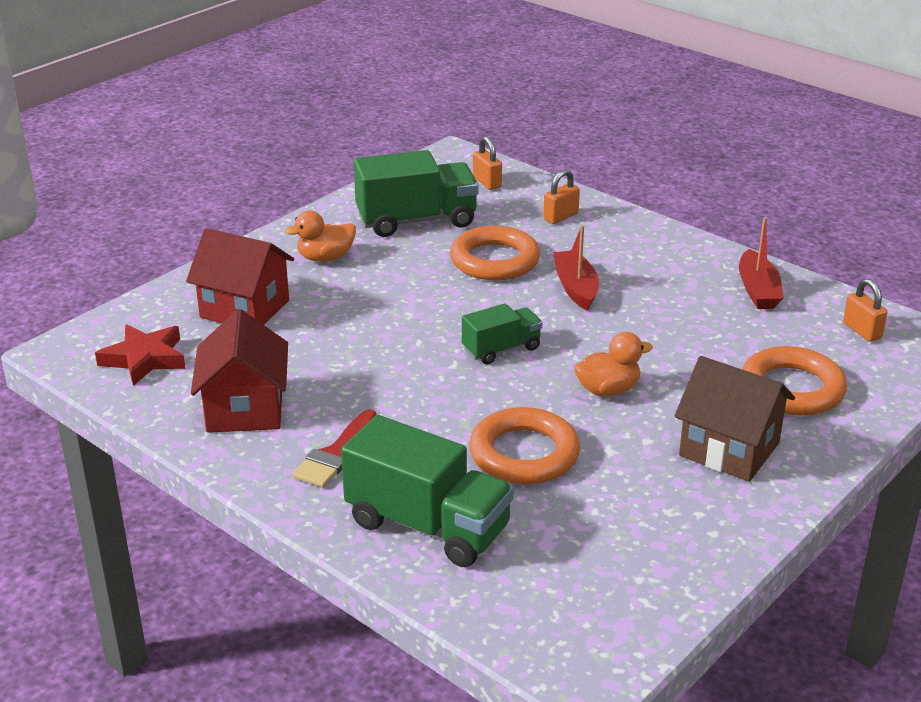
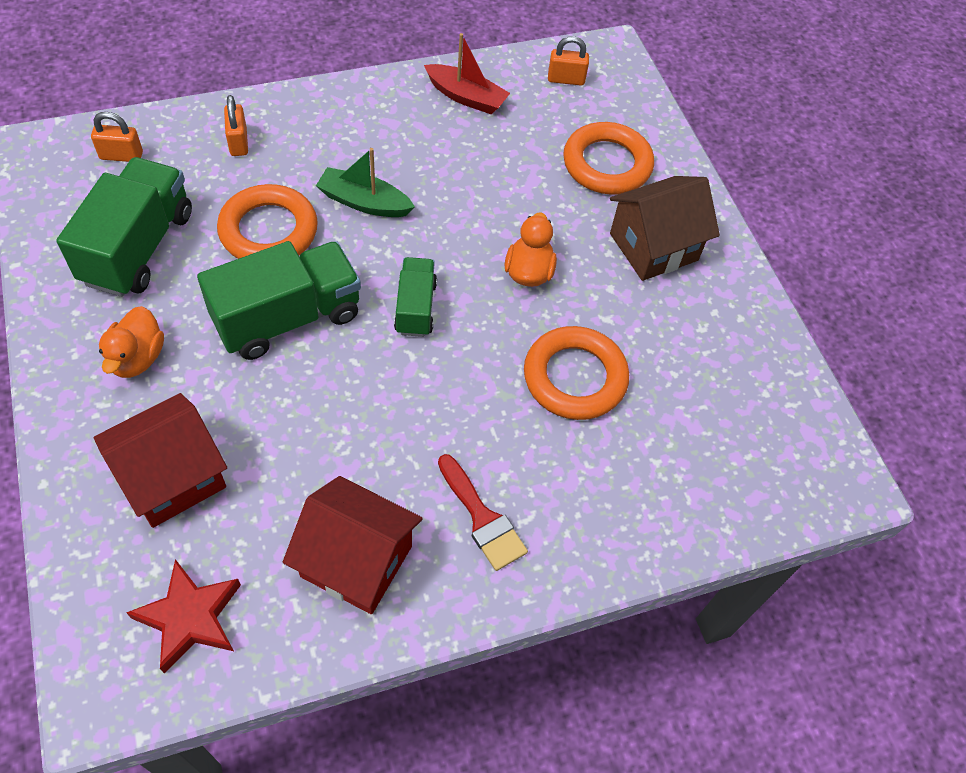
camera: 65 degrees left, 25 degrees up
(428, 525) = (626, 498): green truck -> green truck (287, 317)
(575, 287) = (364, 202): red boat -> green boat

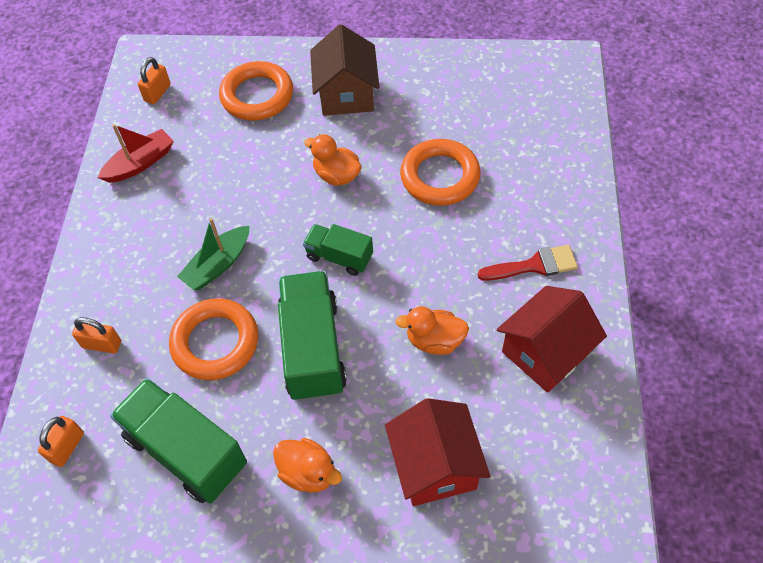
camera: 60 degrees left, 0 degrees up
(190, 618) = (561, 475): red star -> none
(335, 434) = (434, 340): none -> orange duck

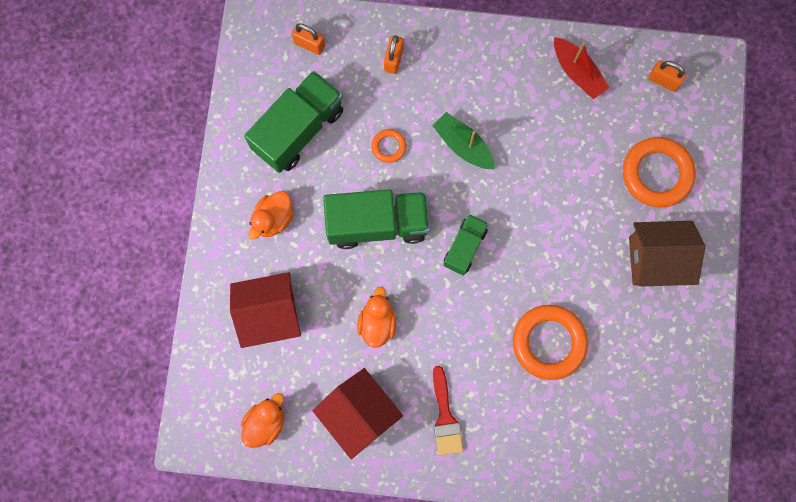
camera: 90 degrees right, 20 degrees up
(215, 342) = (388, 147): orange ring -> orange ring, size x0.49
(336, 175) = (555, 247): orange duck -> orange duck (266, 422)

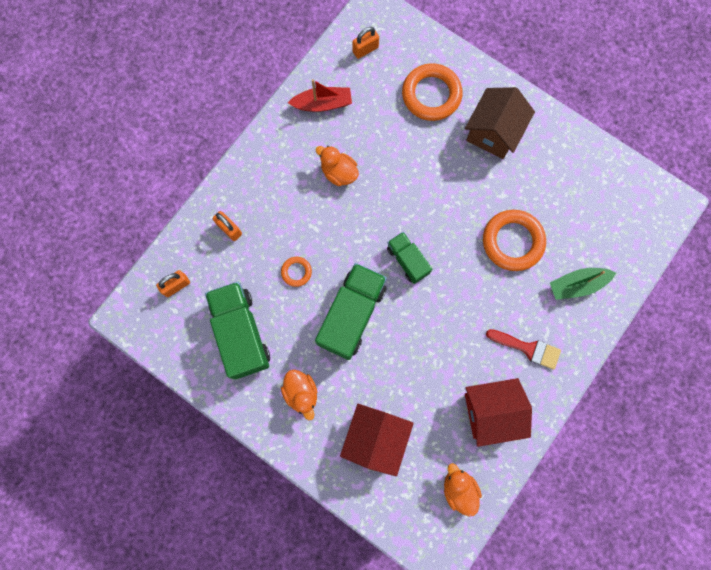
camera: 60 degrees left, 0 degrees up
(377, 323) = (428, 358): orange duck -> orange duck (339, 173)
(463, 145) = (328, 217): green boat -> green boat (577, 285)

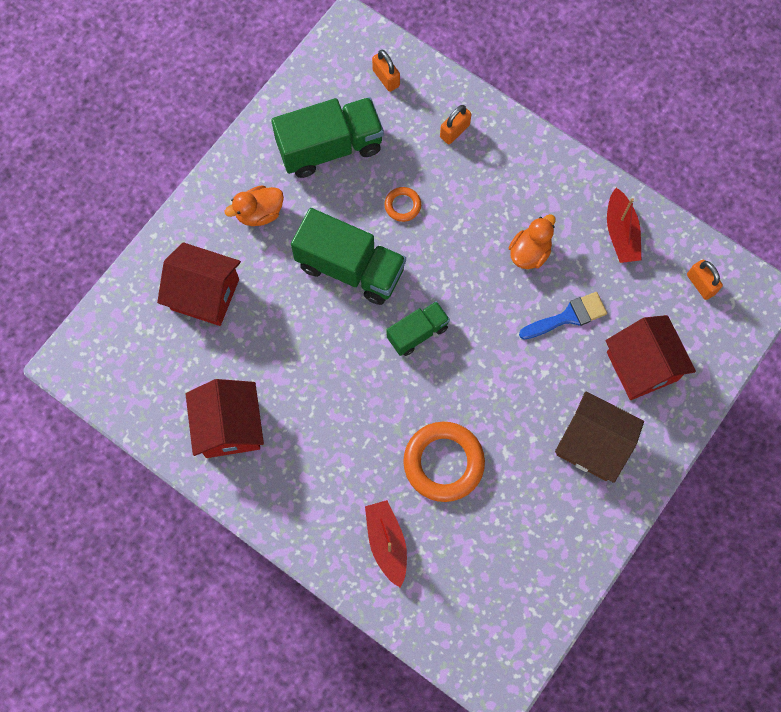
camera: 90 degrees right, 5 degrees down
(392, 146) = (568, 316): none -> blue brush
(431, 95) = (642, 366): orange ring -> red house
(459, 489) = (142, 386): orange duck -> none
(528, 348) = (305, 475): red brush -> none
(577, 285) = (386, 543): green boat -> red boat

